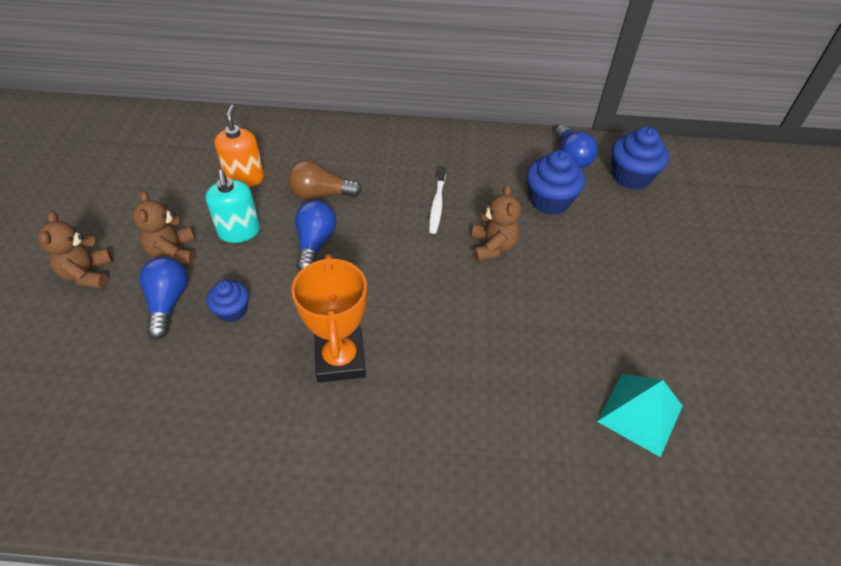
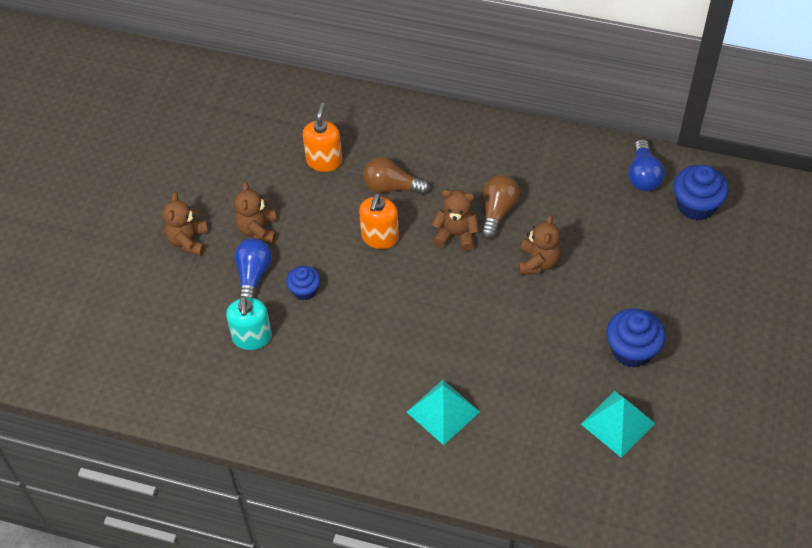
camera: 15 degrees right, 5 degrees up
(239, 231) = (315, 216): turquoise soap dispenser -> turquoise soap dispenser (252, 337)
(315, 243) = (380, 237): blue light bulb -> orange soap dispenser
(340, 359) = (387, 344): orange trophy -> none
(398, 231) = (456, 235): none -> brown teddy bear
(425, 434) = (443, 412): none -> turquoise pyramid
(437, 204) = (497, 212): white toothbrush -> brown light bulb
(549, 200) = (605, 221): blue cupcake -> blue cupcake (632, 350)

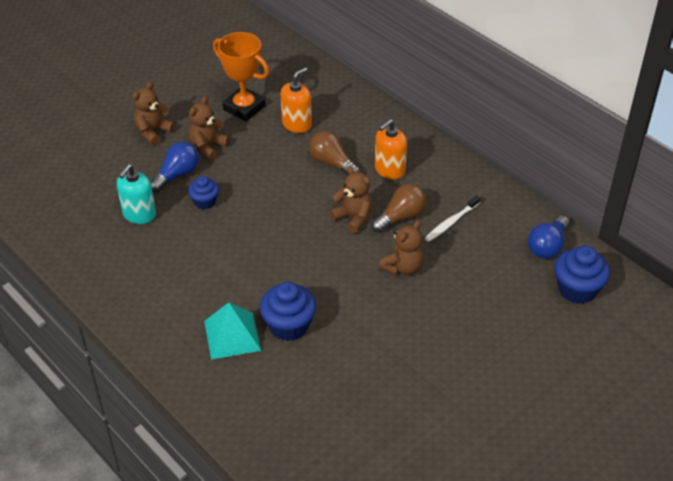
camera: 30 degrees right, 10 degrees down
(257, 168) = (244, 108): none -> orange trophy
(380, 237) = (292, 192): orange soap dispenser -> orange soap dispenser (389, 170)
(545, 194) = (451, 222): none -> white toothbrush
(618, 423) = (366, 419): turquoise pyramid -> none
(632, 350) = (426, 370): blue cupcake -> blue cupcake (288, 325)

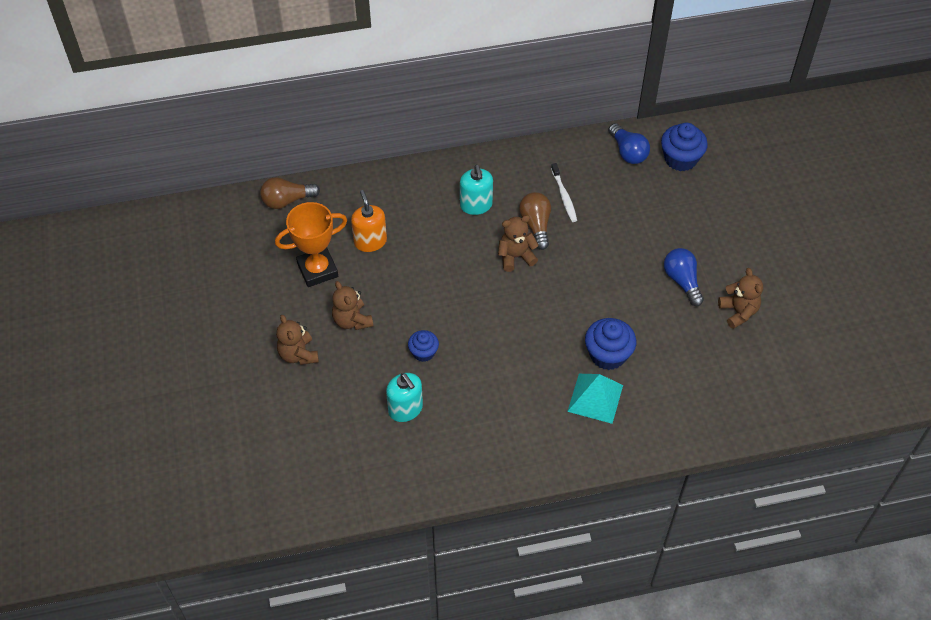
camera: 60 degrees left, 10 degrees up
(177, 175) = (373, 359): blue light bulb -> blue light bulb (682, 281)
(332, 163) = (440, 240): brown light bulb -> brown light bulb (287, 200)
(389, 170) = (476, 205): orange soap dispenser -> turquoise soap dispenser
(402, 267) = (592, 251): brown teddy bear -> brown teddy bear (738, 312)

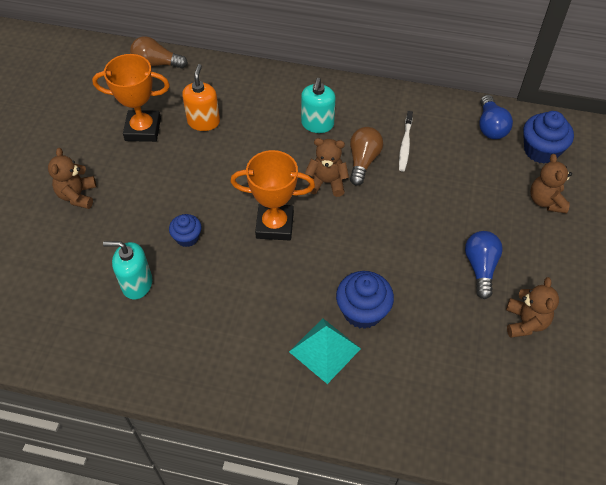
camera: 25 degrees right, 0 degrees up
(352, 320) = (143, 184): brown teddy bear -> brown teddy bear (546, 201)
(405, 409) = (137, 284): turquoise soap dispenser -> turquoise soap dispenser turned 105 degrees clockwise
(493, 312) = (275, 225): none -> orange trophy

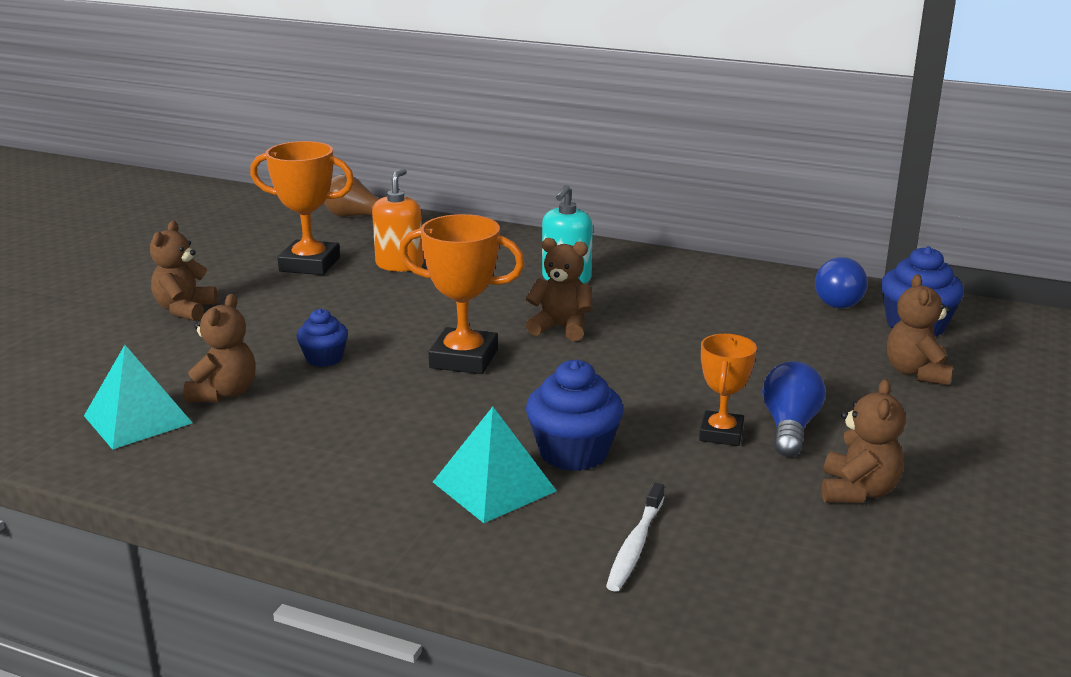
camera: 10 degrees right, 30 degrees down
(92, 318) = (137, 419): none -> turquoise pyramid
(137, 284) = (224, 393): turquoise soap dispenser -> brown teddy bear
(363, 161) = (624, 314): brown light bulb -> none
(405, 145) = (695, 305): white toothbrush -> white toothbrush (635, 545)
(443, 280) = (721, 434): none -> orange trophy

